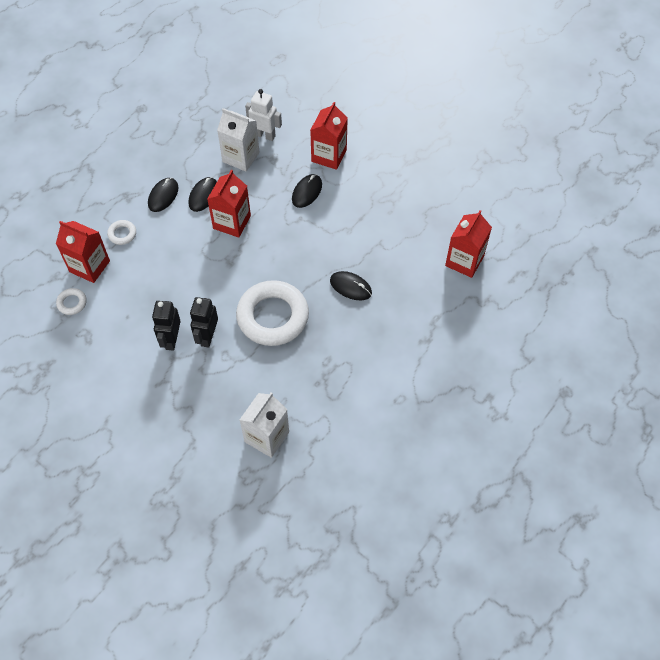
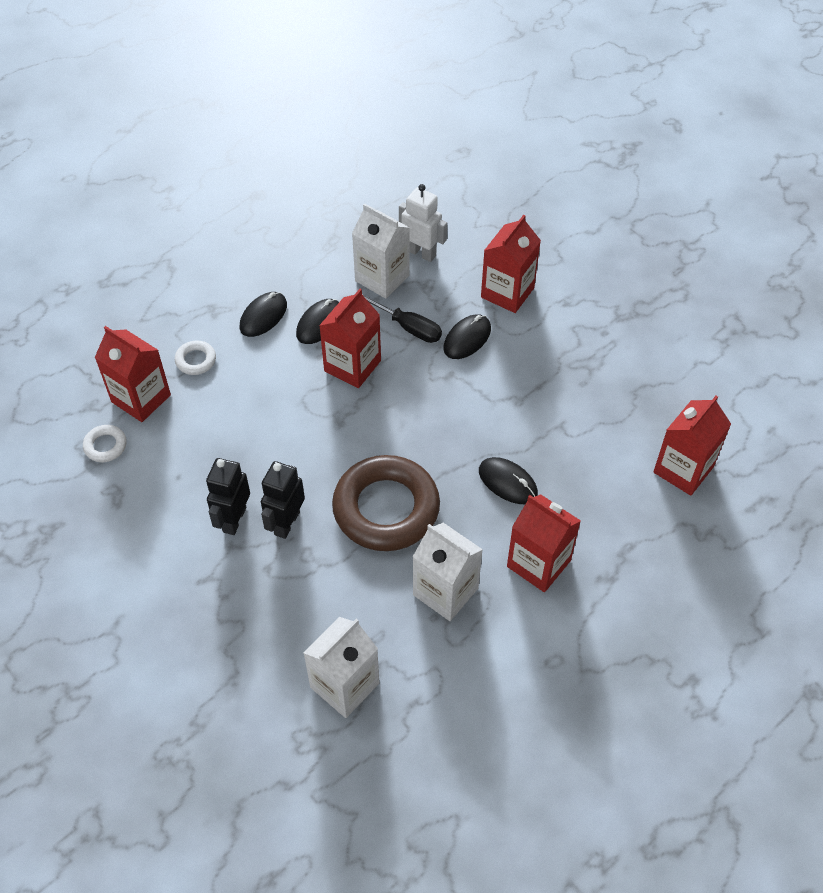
camera: 10 degrees right, 5 degrees down
(266, 190) = (410, 328): none -> black screwdriver
(272, 317) = (386, 508): white ring -> brown ring
(322, 365) = (445, 591): none -> white carton
(379, 337) = (538, 563): none -> red carton

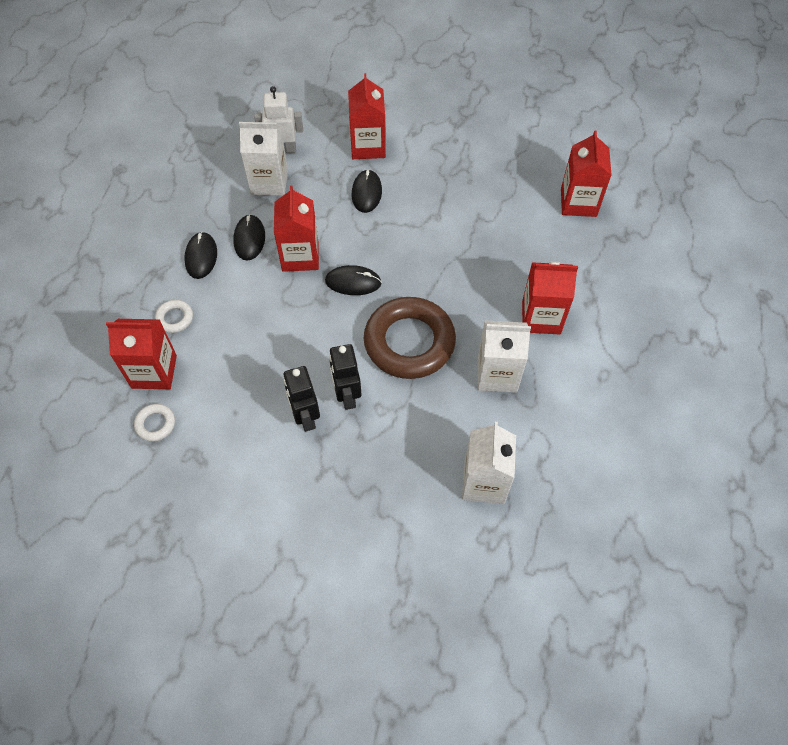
camera: 35 degrees left, 5 degrees up
(410, 328) = (319, 207): black screwdriver -> none
(508, 482) = (476, 275): black mouse -> black mouse (353, 282)

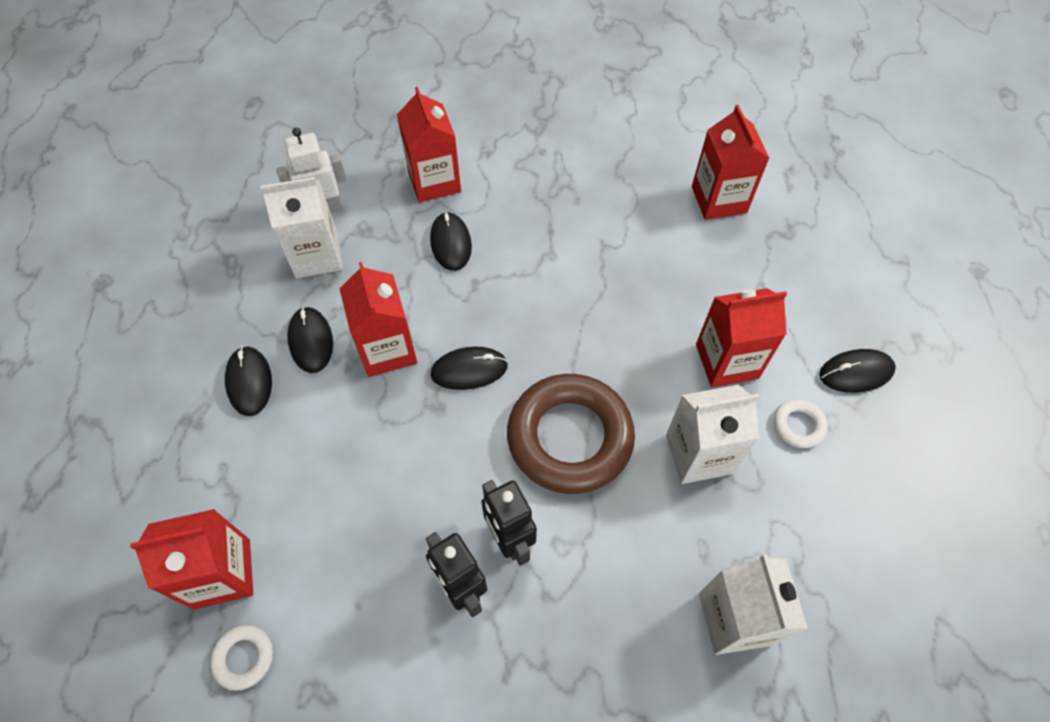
camera: 15 degrees left, 0 degrees up
(175, 318) = (233, 483): white ring -> white ring (798, 425)
(635, 347) = (856, 372): none -> black mouse

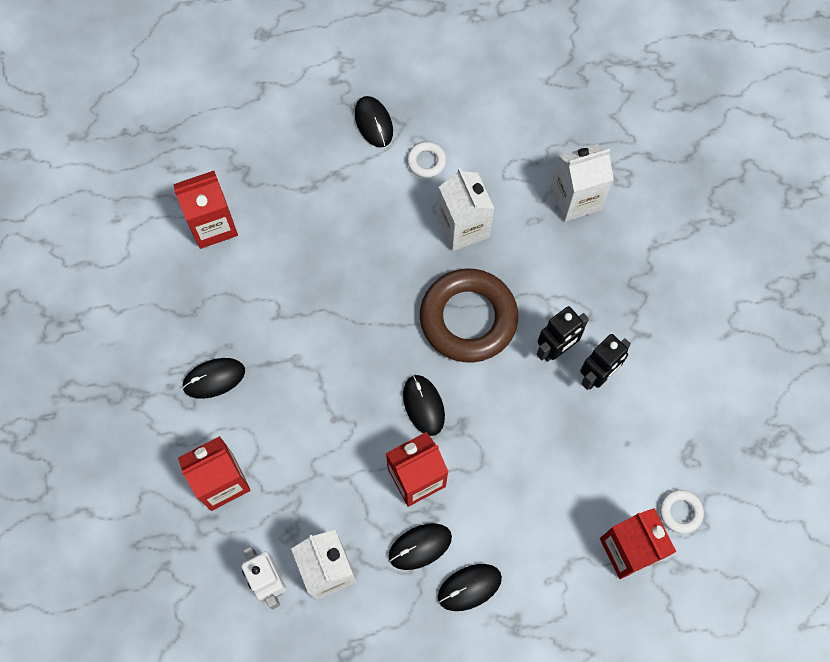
camera: 100 degrees left, 10 degrees up
(450, 243) = (295, 449): black mouse -> black mouse (214, 379)
(727, 361) = (380, 212): red carton -> none

